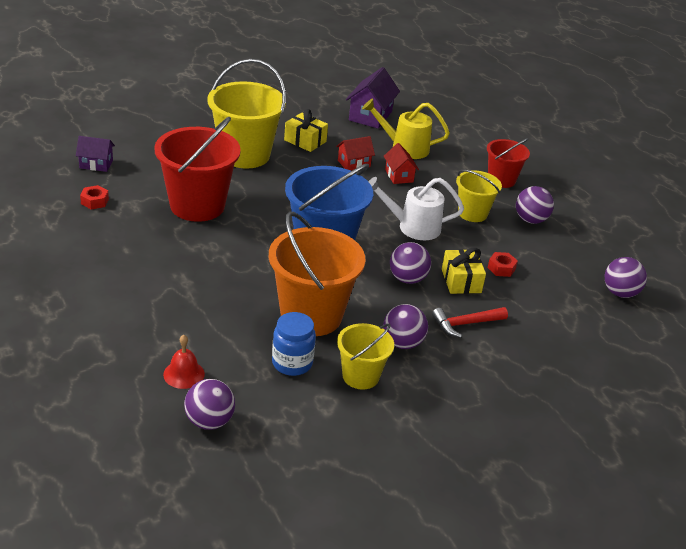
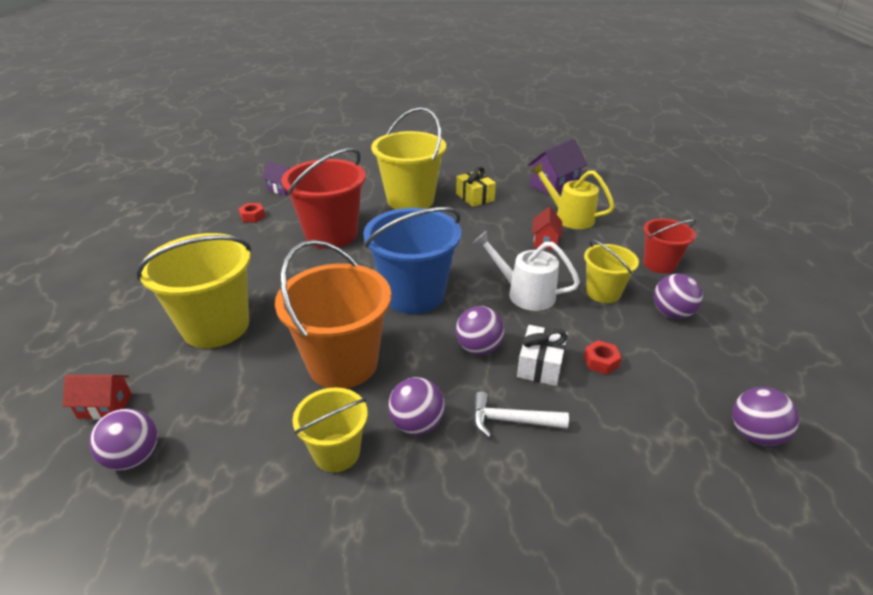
camera: 30 degrees right, 0 degrees up
(171, 313) = (216, 326): none -> yellow bucket
(184, 374) = (164, 393): red bell -> none
(292, 363) = (277, 413): blue jar -> none
(354, 163) = (507, 223): red house -> red house (105, 406)
(461, 281) = (540, 365): yellow gift -> white gift
(465, 324) = (511, 420): red hammer -> white hammer

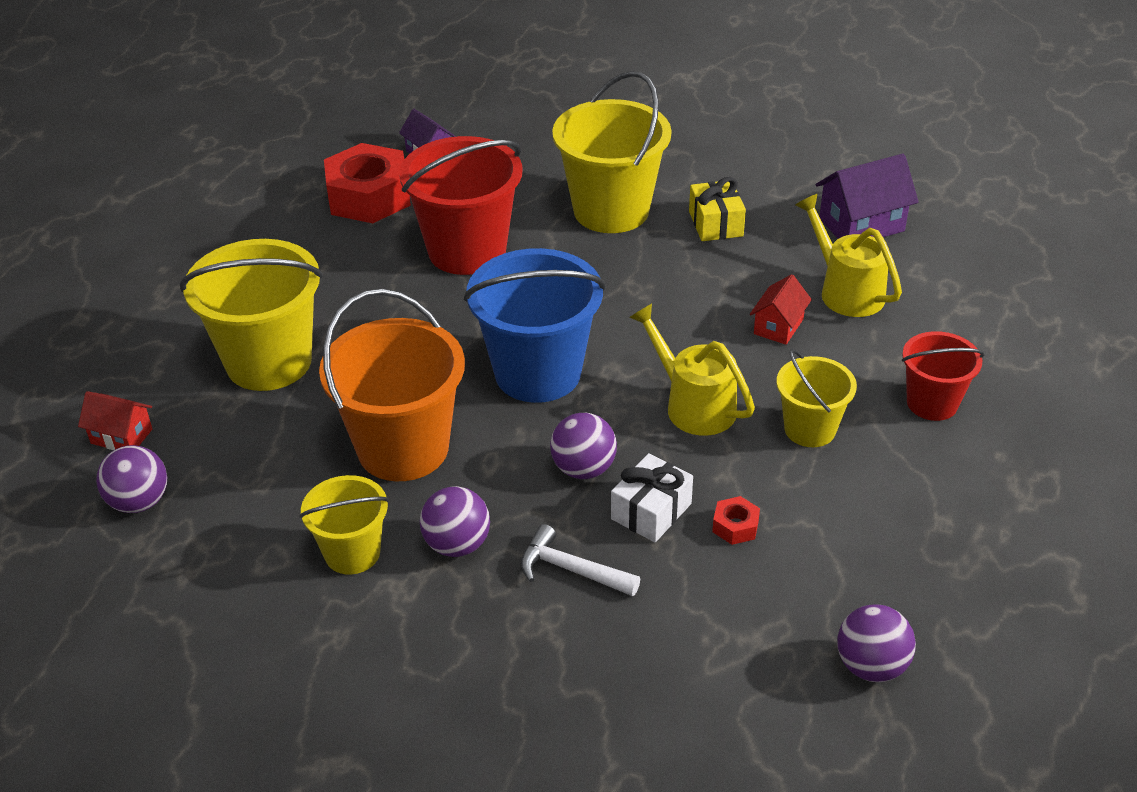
camera: 20 degrees right, 5 degrees up
(252, 216) = (369, 197): red nut -> red nut, size x2.40
(524, 293) = (692, 404): white watering can -> yellow watering can
(671, 313) = (889, 483): purple ball -> none

